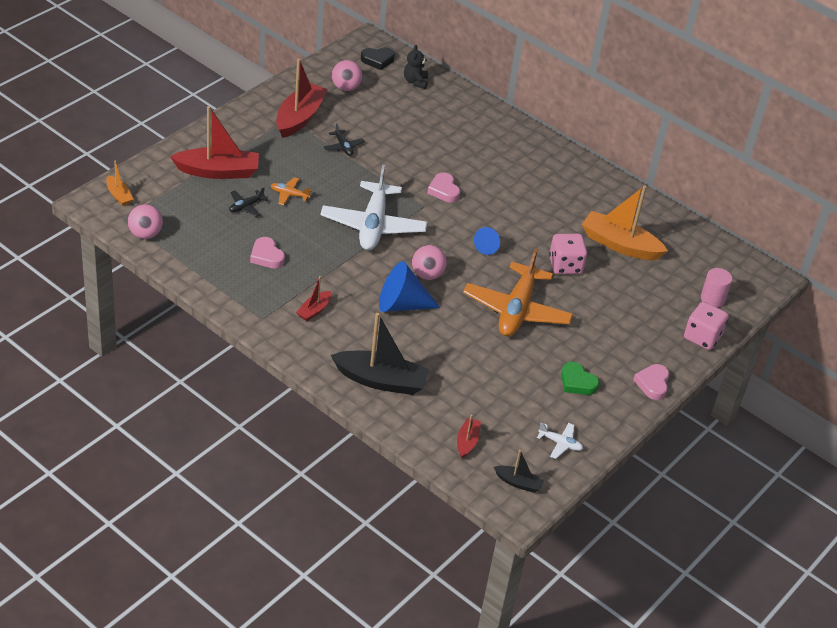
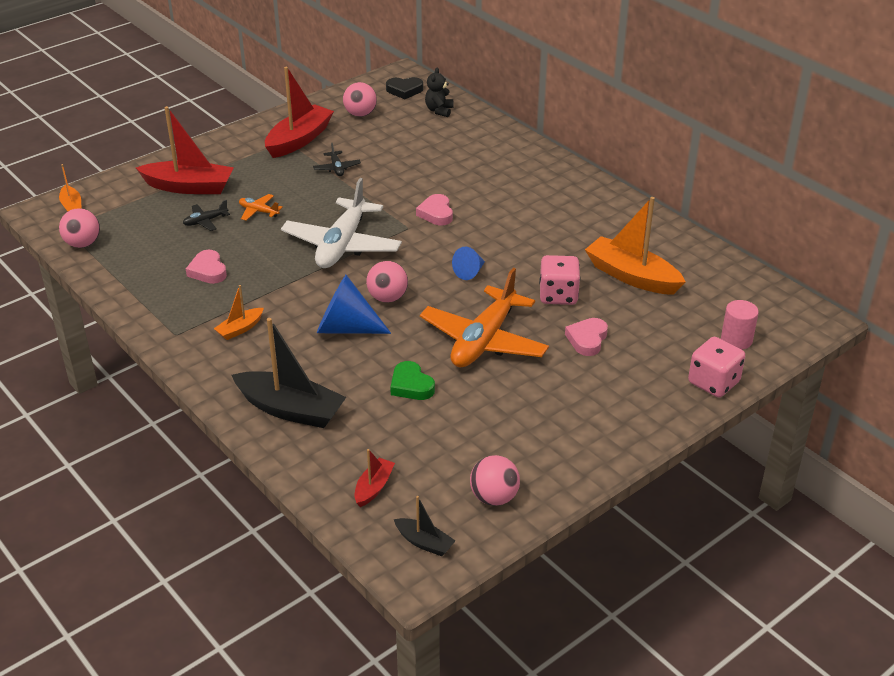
camera: 15 degrees right, 5 degrees down
(314, 310) = (240, 329): red boat -> orange boat
(560, 443) = (494, 497): white plane -> pink ball
(577, 382) = (537, 426): green heart -> green heart (411, 385)
(652, 384) = (635, 433): pink heart -> pink heart (587, 339)

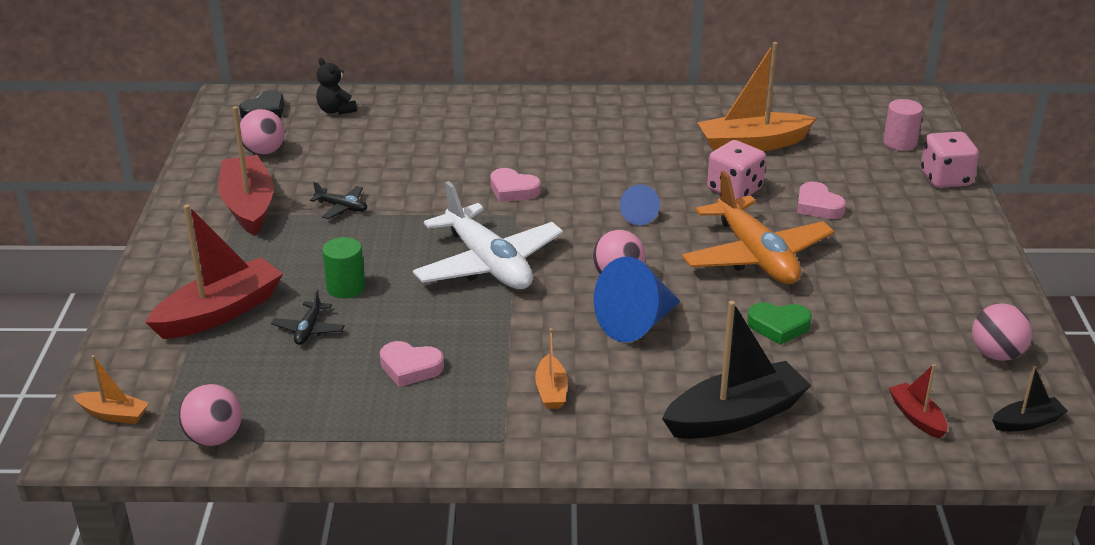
camera: 50 degrees left, 5 degrees down
(258, 211) = (346, 287): orange plane -> green cylinder

